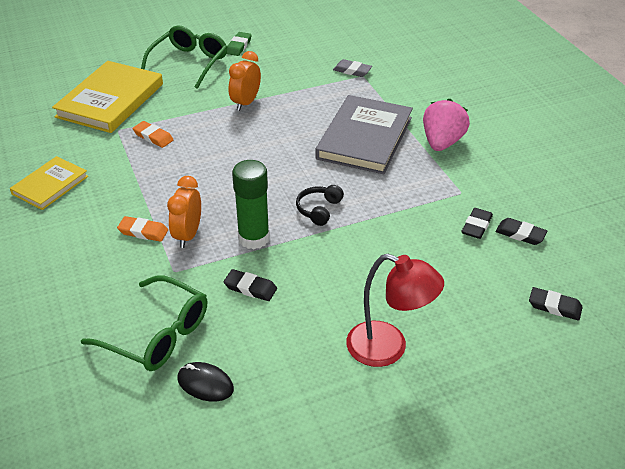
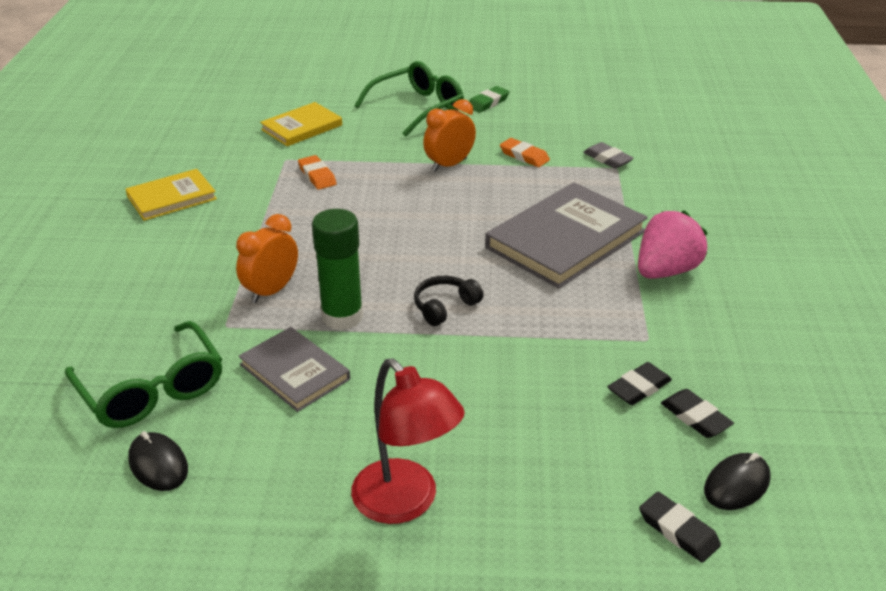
camera: 25 degrees right, 5 degrees down
(110, 100) = (301, 127): yellow book -> yellow book, size x0.58
(143, 231) = (227, 273): orange eraser -> orange eraser (524, 156)
(250, 288) = (294, 372): black eraser -> grey book
(568, 267) = (736, 484): none -> black mouse

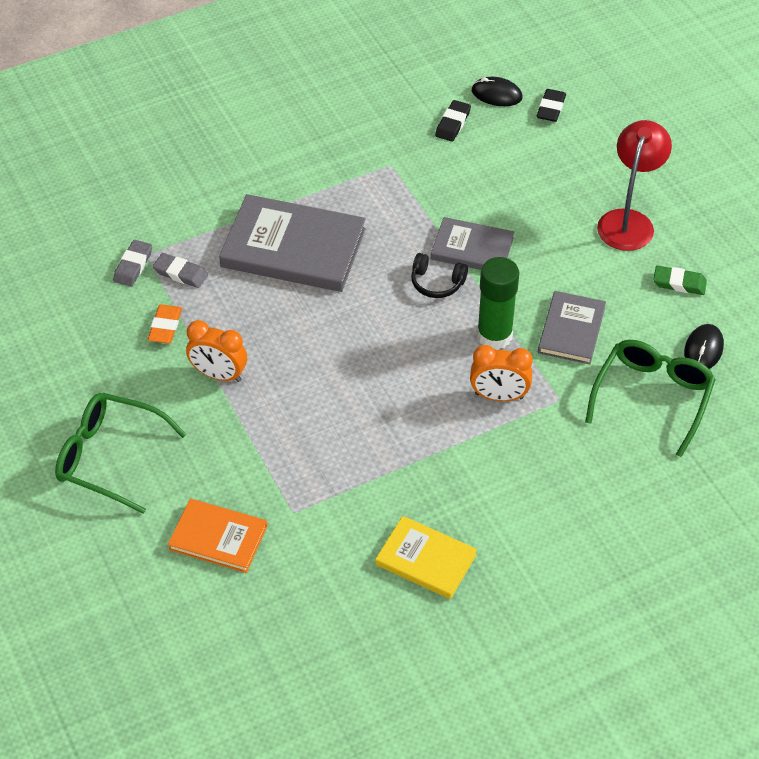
camera: 120 degrees left, 15 degrees up
(301, 127) = (218, 538): yellow book -> orange book
(317, 176) = (307, 466): orange eraser -> none
(472, 349) = (472, 248): none -> grey book
(488, 102) = (60, 402): green eraser -> green eraser (679, 283)
(580, 177) = (180, 273): none -> grey eraser
(639, 387) = (445, 155): black eraser -> none
(666, 271) = (297, 178): pink strawberry -> none

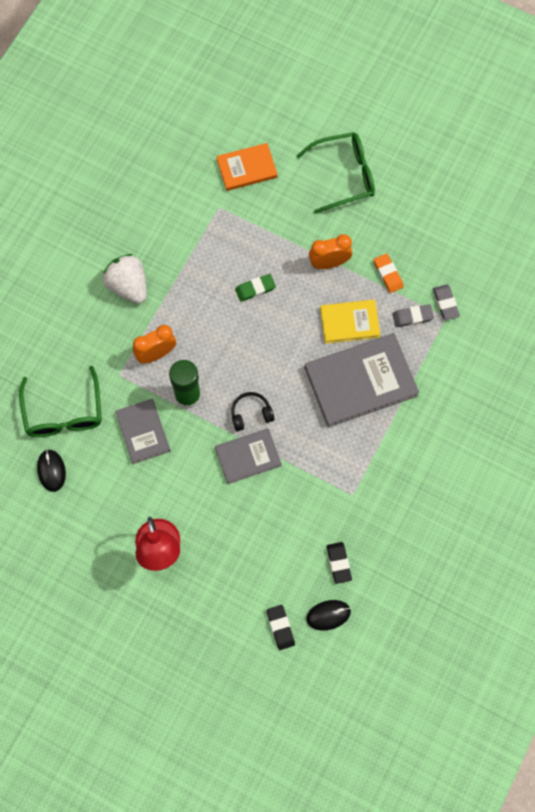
camera: 145 degrees right, 20 degrees up
(426, 559) = (128, 225): yellow book -> yellow book (349, 322)
(478, 487) = (128, 286): none -> white strawberry
(679, 283) = (96, 517): green eraser -> green eraser (255, 289)

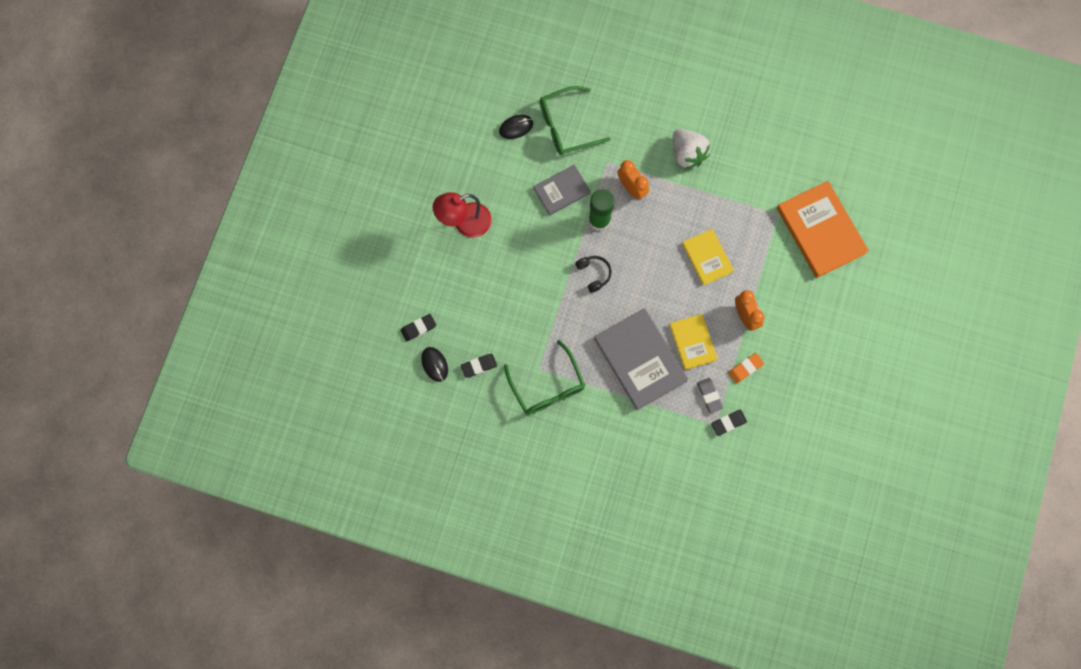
camera: 80 degrees right, 5 degrees up
(128, 286) = (687, 154): white strawberry -> white strawberry turned 105 degrees clockwise
(247, 168) = (820, 230): orange book -> orange book, size x1.72
(248, 457) = (556, 278): grey book -> none
(255, 289) = (707, 258): green eraser -> yellow book
(344, 175) = (833, 316): green glasses -> green glasses (547, 386)
(445, 303) = (728, 423): grey eraser -> black eraser

